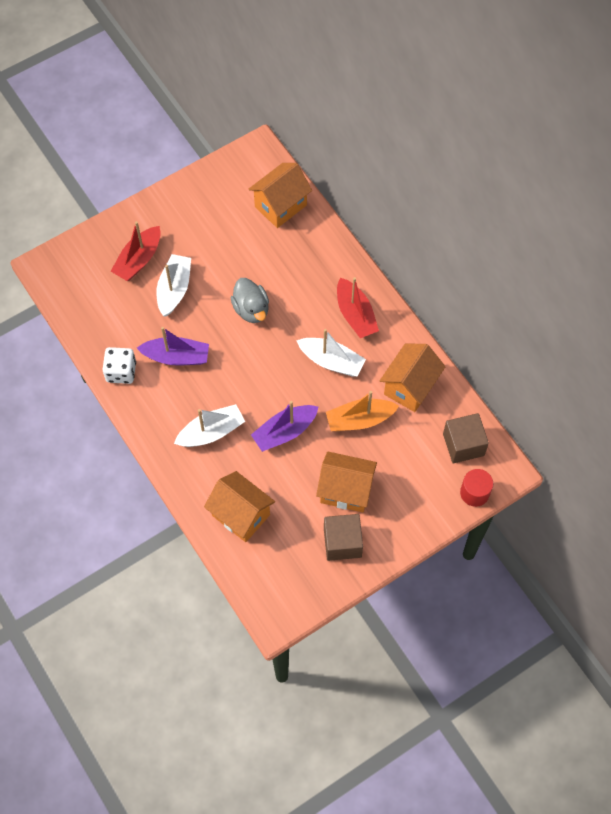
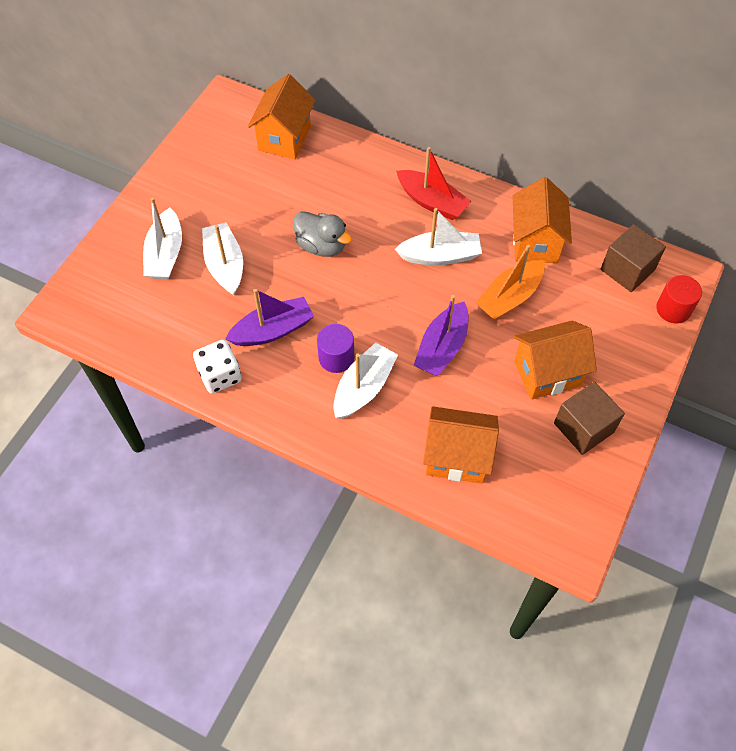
camera: 30 degrees left, 5 degrees down
(138, 260) = (165, 254): red boat -> white boat
(207, 400) = (336, 357): none -> purple cylinder

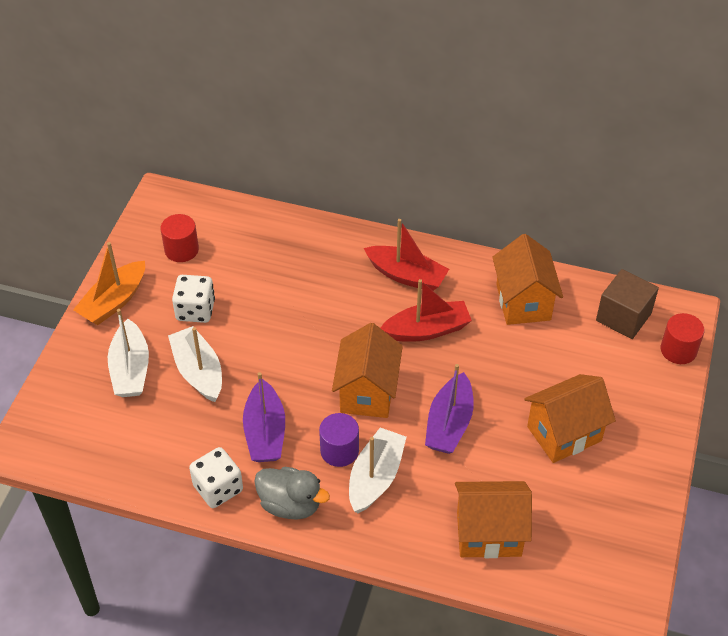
camera: 10 degrees left, 10 degrees down
(233, 150) = (181, 250): none -> red cylinder
(234, 208) = (195, 310): none -> white dice
(273, 330) = (265, 432): purple boat -> purple boat turned 120 degrees clockwise
(284, 138) = (234, 230): orange house -> orange house (367, 392)
(322, 246) = (299, 337): grey duck -> grey duck (290, 504)
(440, 256) = (427, 330): white boat -> red boat
(509, 297) = (508, 362): orange boat -> orange boat (114, 301)
(583, 428) = (613, 483): brown cube -> none

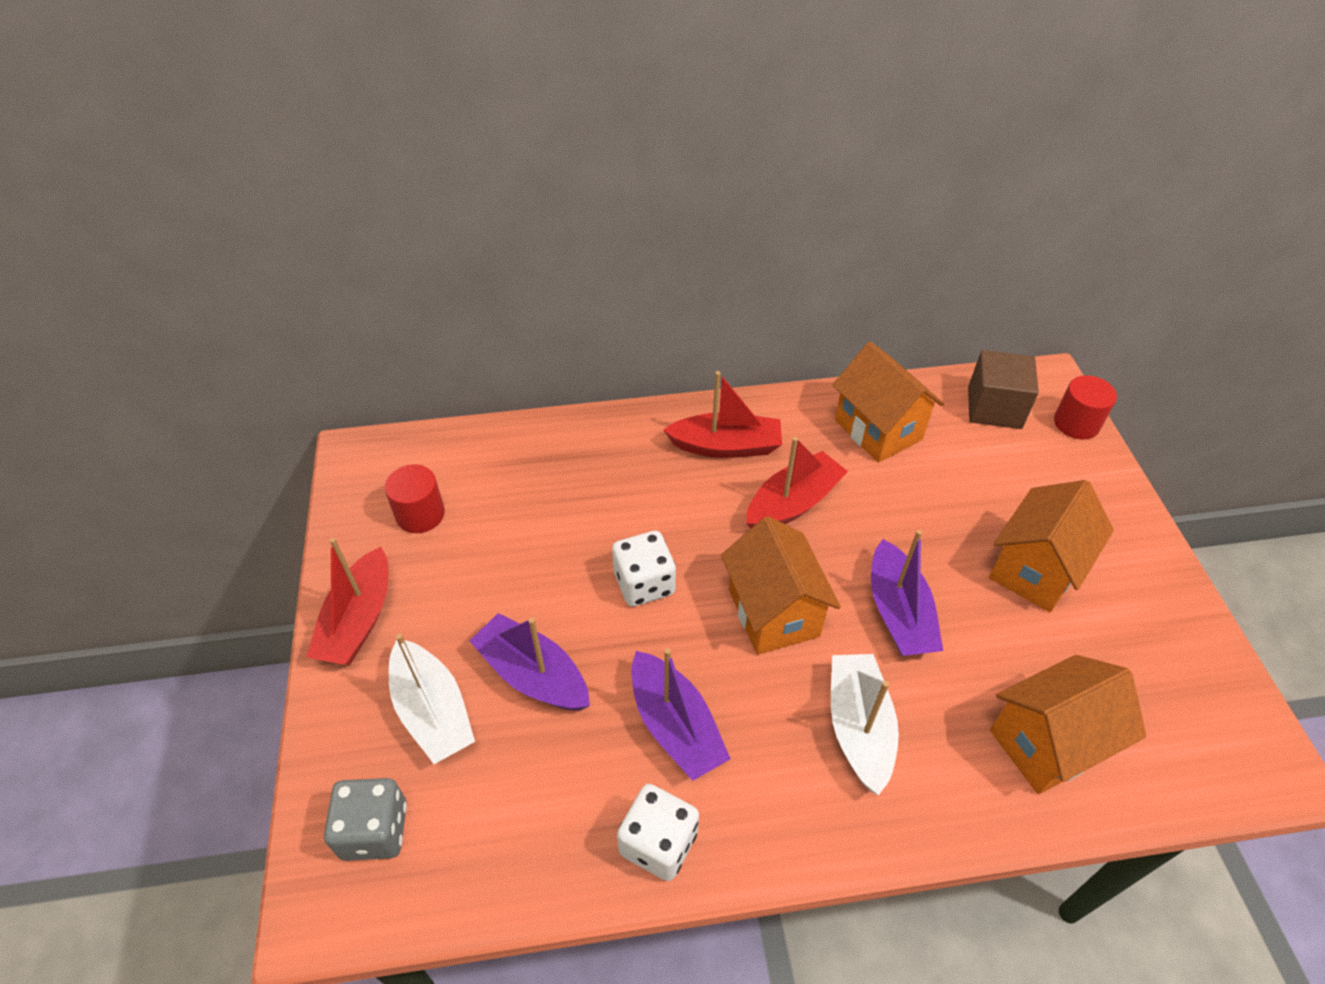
camera: 25 degrees left, 0 degrees up
(69, 419) = (375, 830): none -> grey dice
(114, 301) = (358, 620): orange boat -> red boat
(195, 310) = (482, 589): white dice -> white dice (644, 583)
(198, 371) = (533, 674): white boat -> purple boat
(290, 504) = (773, 821): grey duck -> none
(339, 450) = (789, 709): purple cylinder -> none

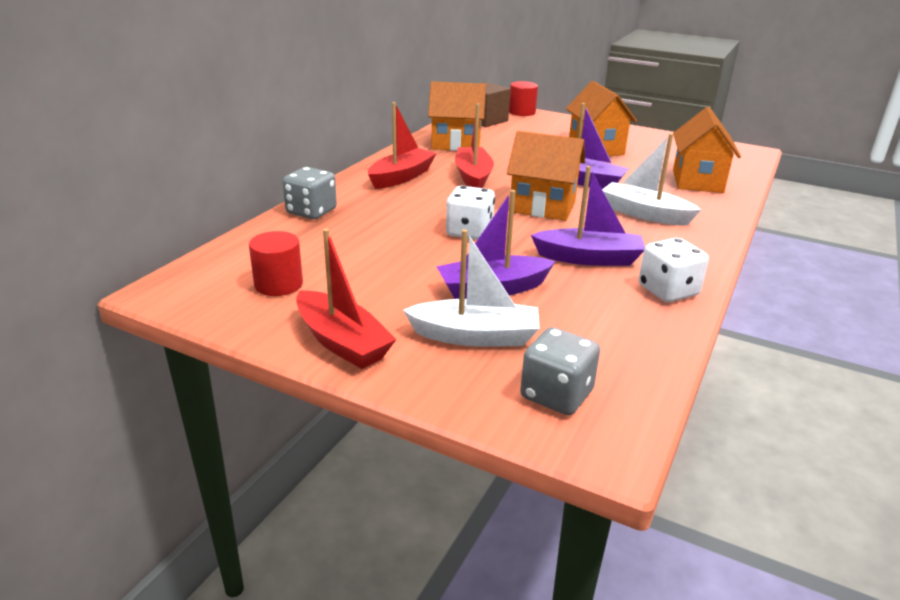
camera: 55 degrees left, 20 degrees down
(575, 437) = (311, 211): none -> grey dice

